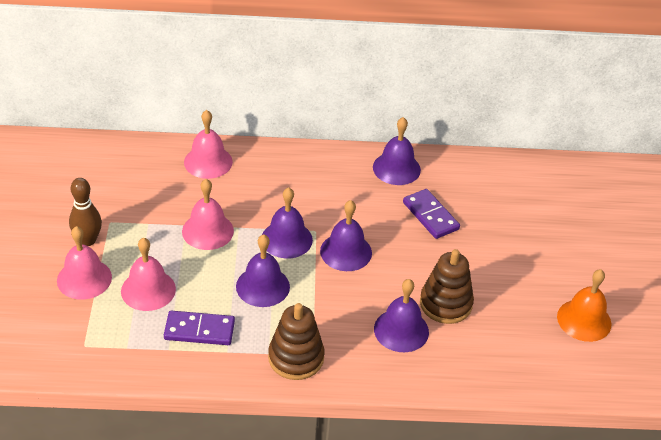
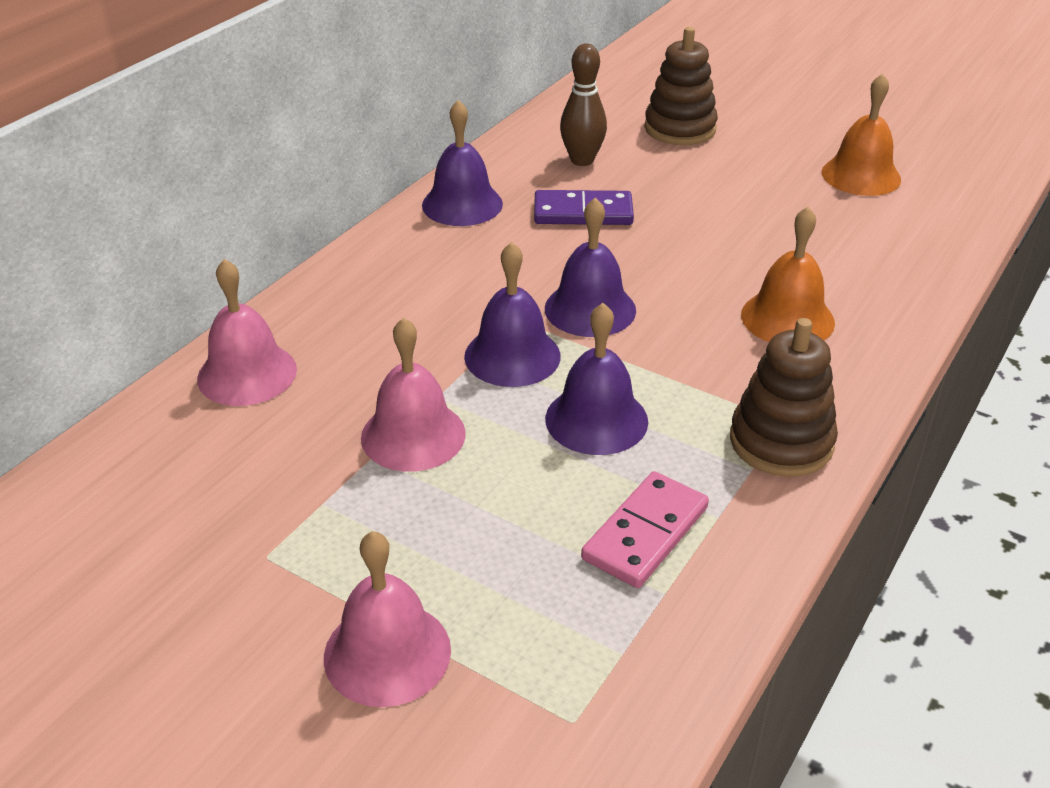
camera: 55 degrees left, 5 degrees down
(88, 240) = (285, 608): brown bowling pin -> brown bowling pin (582, 160)
(148, 290) = (494, 566): pink bell -> none
(199, 330) = (645, 533): purple domino -> pink domino
(401, 330) = (787, 318): purple bell -> orange bell
(445, 304) = (762, 262): brown stacking toy -> brown stacking toy (680, 129)

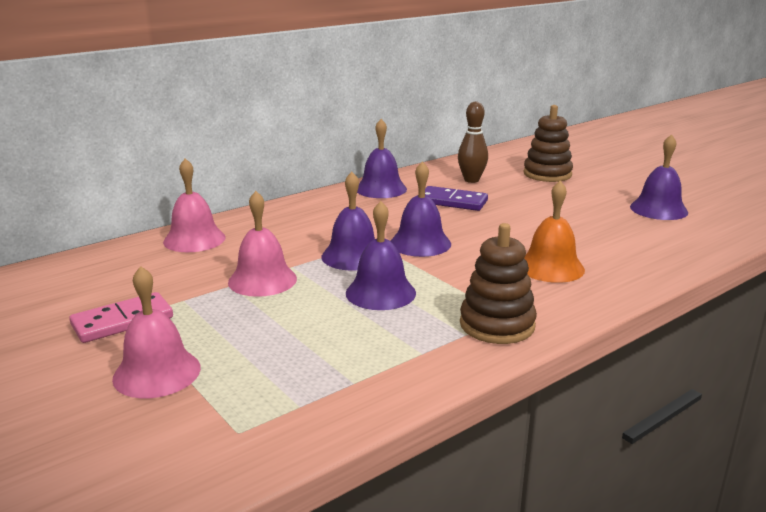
camera: 20 degrees right, 15 degrees down
(645, 533) = (366, 351): pink domino -> pink domino (122, 321)
(861, 175) = (658, 209): orange bell -> purple bell

